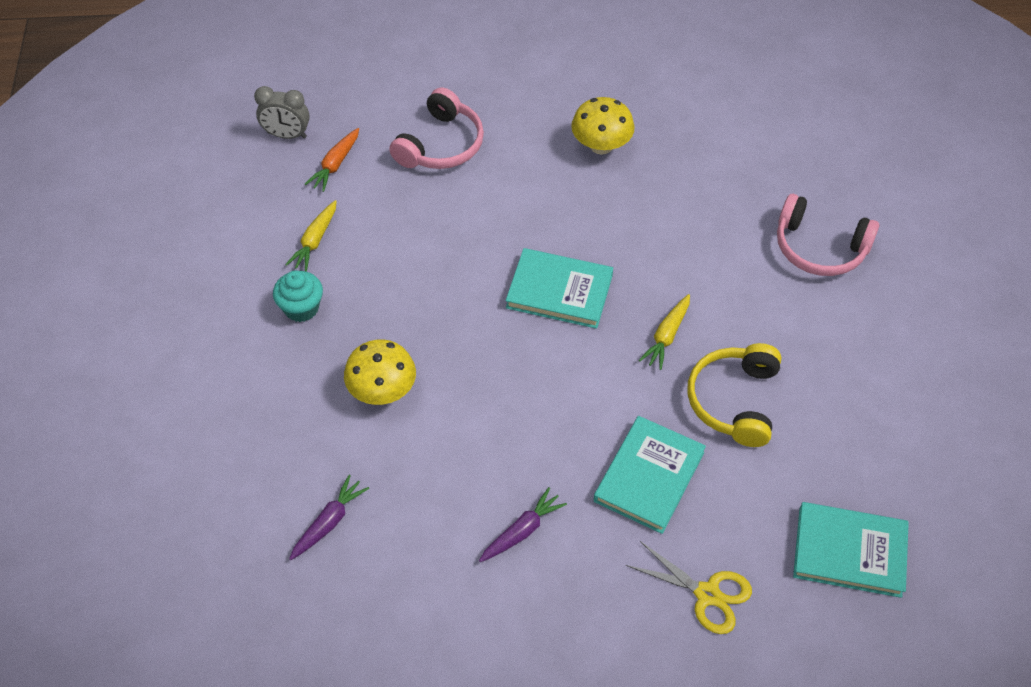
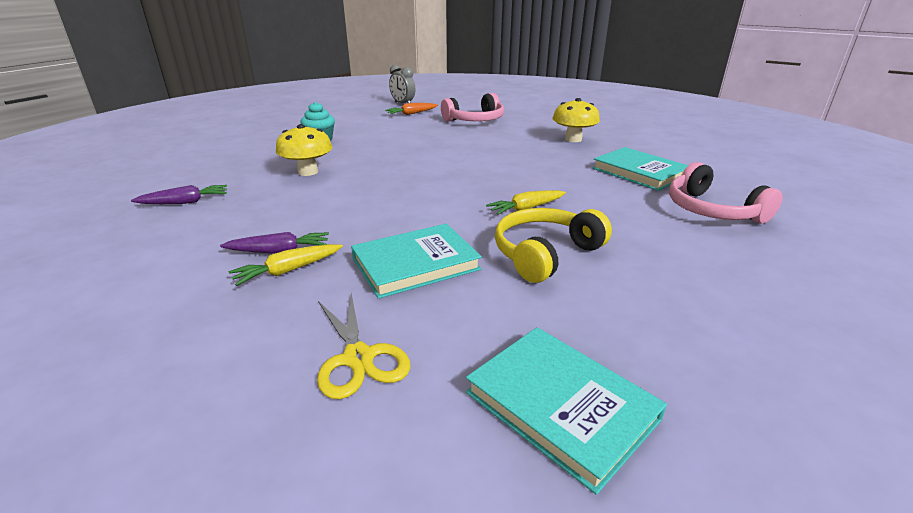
camera: 35 degrees right, 25 degrees down
(315, 241) = (364, 127): yellow carrot -> yellow carrot (288, 270)
(559, 291) = (472, 172): turquoise book -> turquoise book (639, 172)

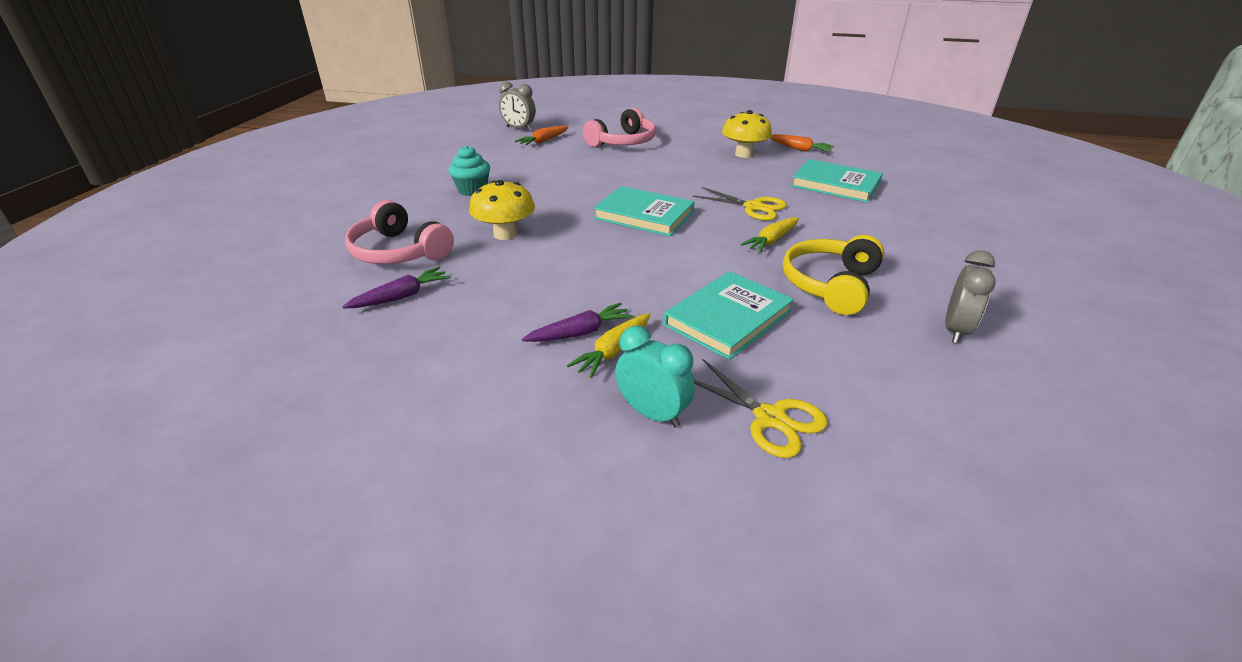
camera: 20 degrees left, 5 degrees up
(261, 328) = (652, 414): none -> turquoise clock
(538, 180) = (753, 207): none -> yellow scissors
(561, 406) = (958, 414): turquoise book -> turquoise book (644, 215)
(632, 141) = (799, 149): none -> orange carrot
(641, 321) = (955, 330): none -> grey clock
(712, 210) = (925, 216): pink headphones -> pink headphones (399, 251)

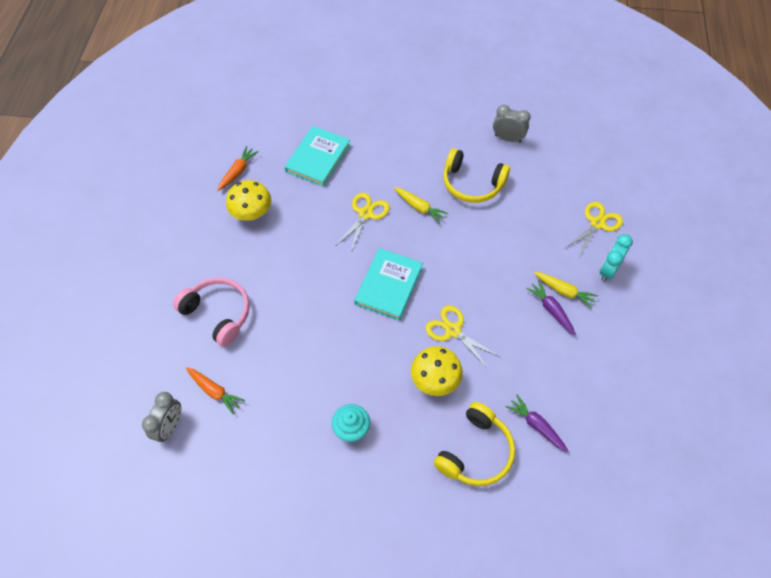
camera: 95 degrees left, 25 degrees up
(399, 251) = (475, 452): pink headphones -> yellow headphones
(569, 250) = (453, 330): none -> yellow scissors
(728, 318) = (519, 236): turquoise book -> none

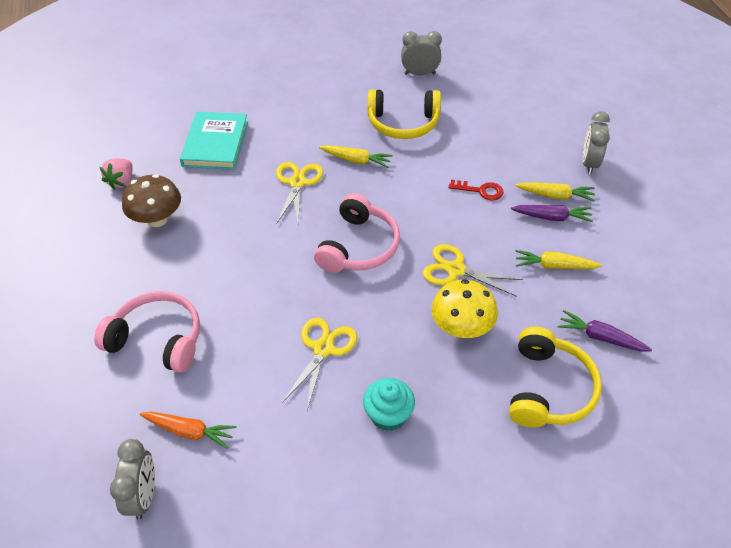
camera: 20 degrees left, 10 degrees down
(238, 171) = (122, 181): orange carrot -> pink strawberry
(252, 213) = (157, 219): yellow mushroom -> brown mushroom
(388, 285) = (359, 246): turquoise book -> pink headphones
(505, 267) = (481, 191): none -> red key
(531, 353) = (554, 266): none -> yellow carrot
(551, 310) = (552, 217): purple carrot -> purple carrot turned 150 degrees clockwise
(597, 223) = (554, 124): yellow scissors -> yellow scissors (323, 349)
(608, 270) = (589, 163): turquoise clock -> grey clock

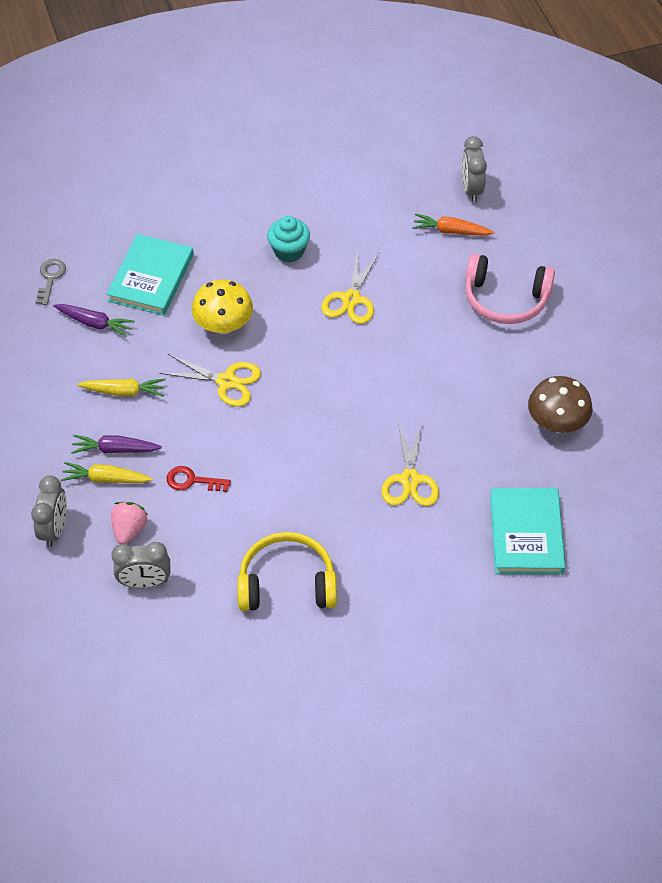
camera: 175 degrees right, 5 degrees up
(122, 181) = (619, 470): pink strawberry -> pink strawberry (129, 529)
(356, 160) = (343, 517): yellow carrot -> none
(359, 246) = (328, 402): pink headphones -> none
(420, 74) = (265, 684): grey clock -> grey clock (145, 582)
(548, 389) = (151, 278): yellow headphones -> turquoise book
(666, 396) = (50, 278): none -> grey key

